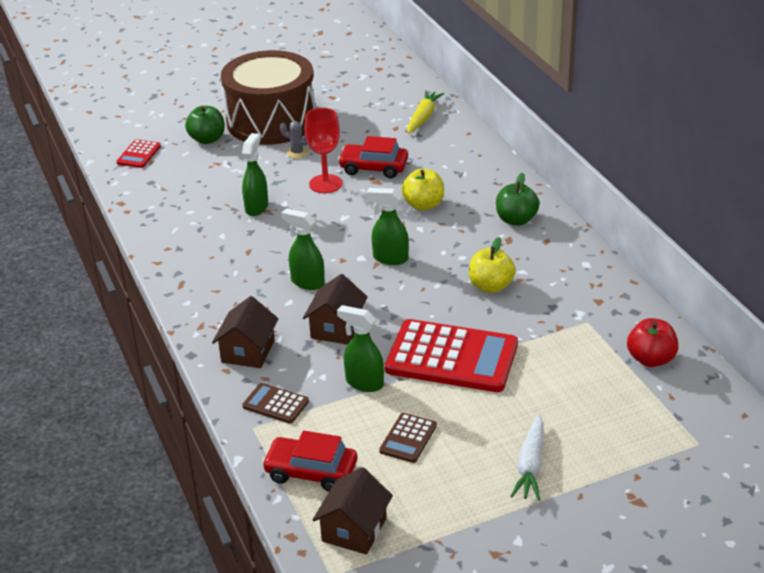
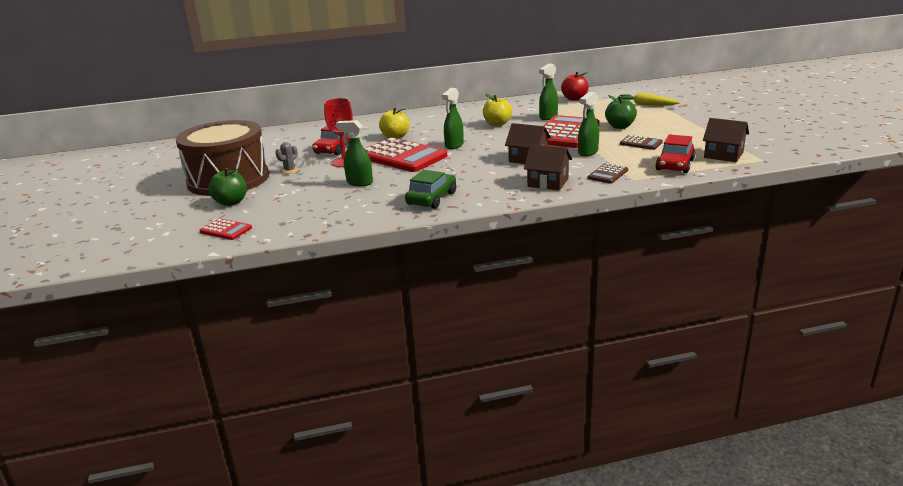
camera: 80 degrees left, 10 degrees down
(204, 266) = (431, 198): none -> green car
(307, 282) = (471, 167): green spray bottle -> green spray bottle (548, 117)
(345, 223) = (402, 156): none -> red calculator
(423, 117) = (280, 135): yellow carrot -> yellow carrot (645, 105)
(516, 220) = (429, 117): green apple -> green apple (620, 126)
(530, 465) = (661, 121): white carrot -> none

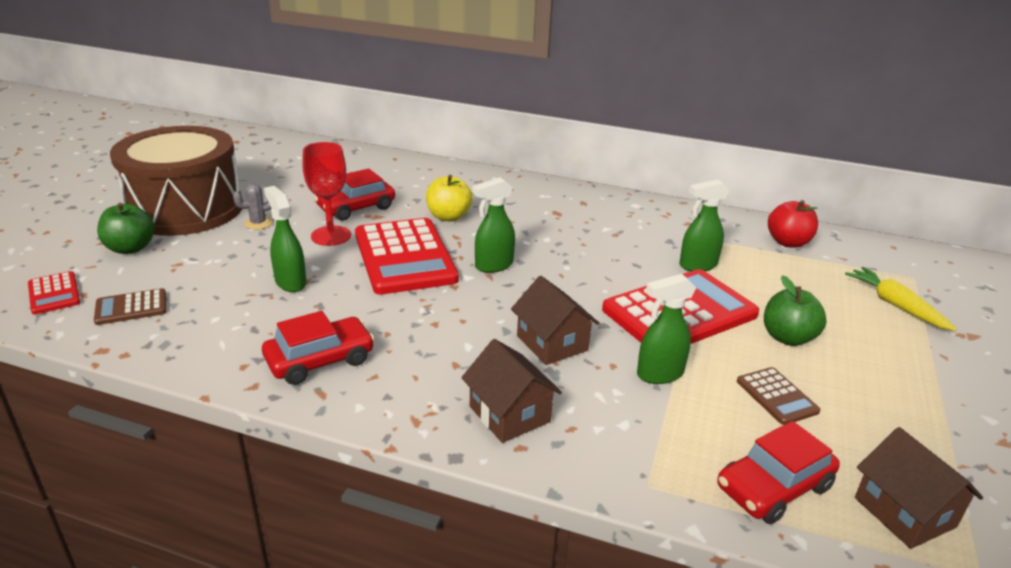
camera: 30 degrees right, 5 degrees up
(431, 198) = (320, 360): green car -> red car
(497, 124) = (606, 248): yellow apple -> none
(608, 174) = (625, 446): brown calculator -> brown calculator (131, 307)

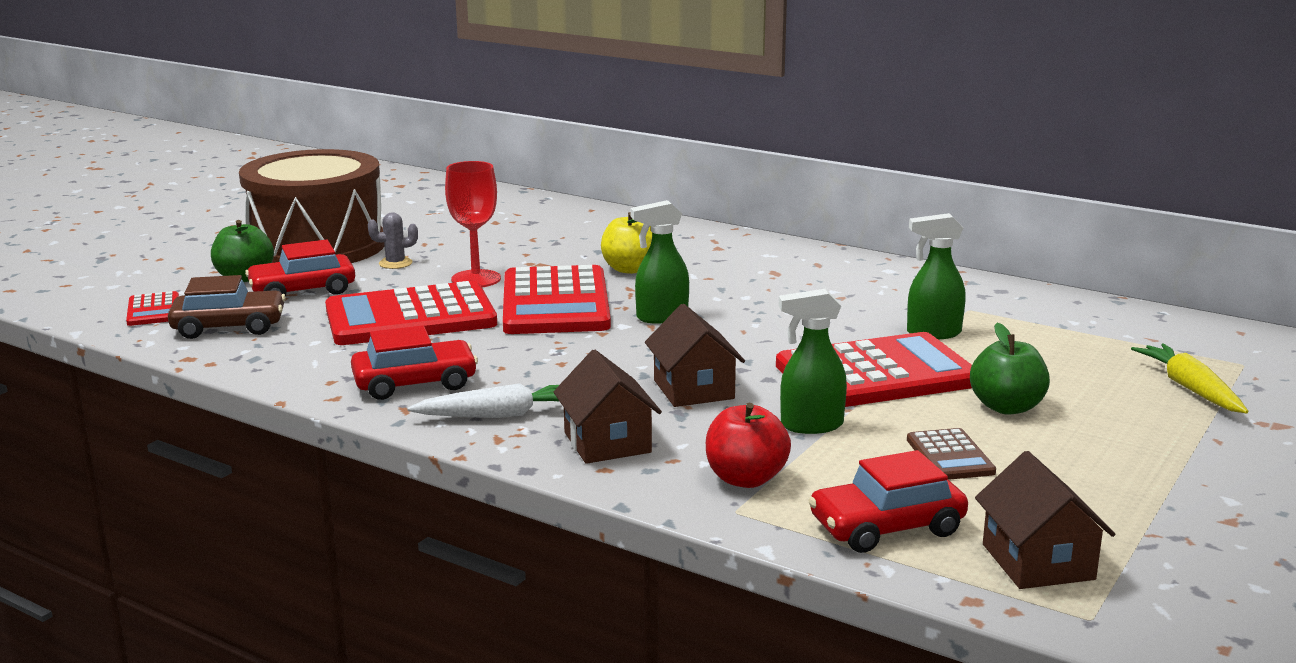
camera: 15 degrees right, 10 degrees down
(131, 307) = (229, 327): brown calculator -> brown car
(290, 282) = (410, 317): green spray bottle -> red calculator
(356, 208) = (518, 255): red car -> red car (302, 291)
(406, 391) = (499, 415): none -> white carrot
(788, 242) = (1082, 318): red apple -> red apple (745, 479)

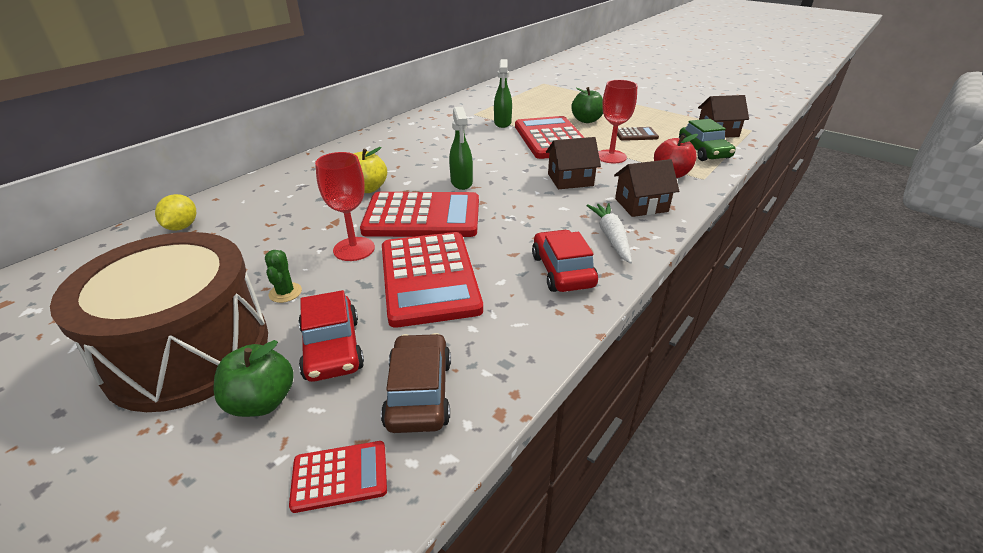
camera: 85 degrees left, 15 degrees up
(395, 263) = (285, 293): grey cactus -> green cactus
(525, 209) = (182, 227): none -> yellow lemon
(810, 425) = (611, 156): green spray bottle -> red goblet
(886, 527) = (703, 151): red car -> green car
(1189, 388) = (566, 93): yellow carrot -> none

